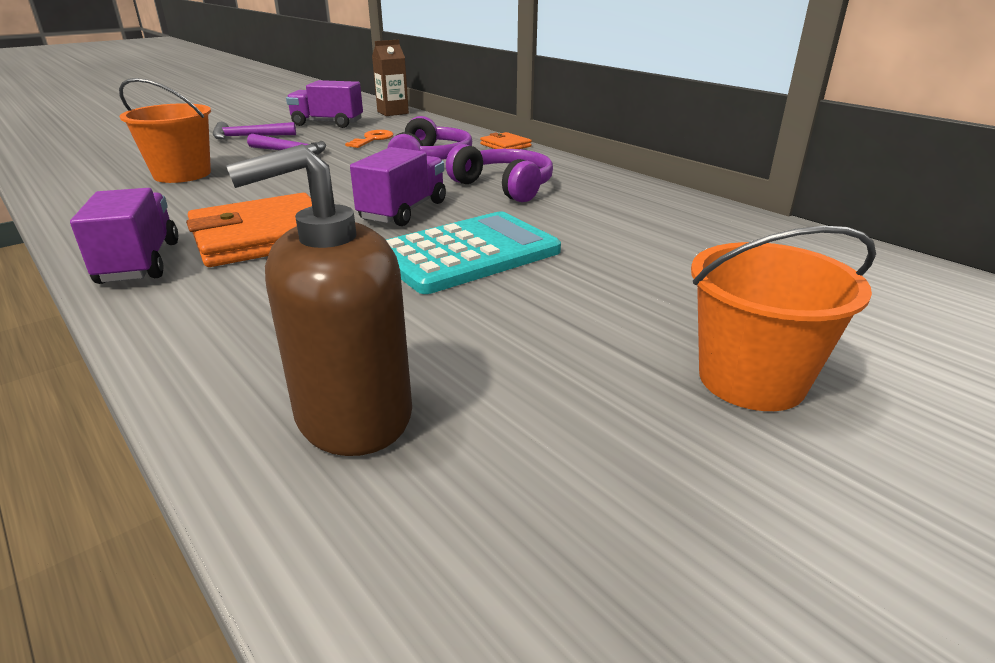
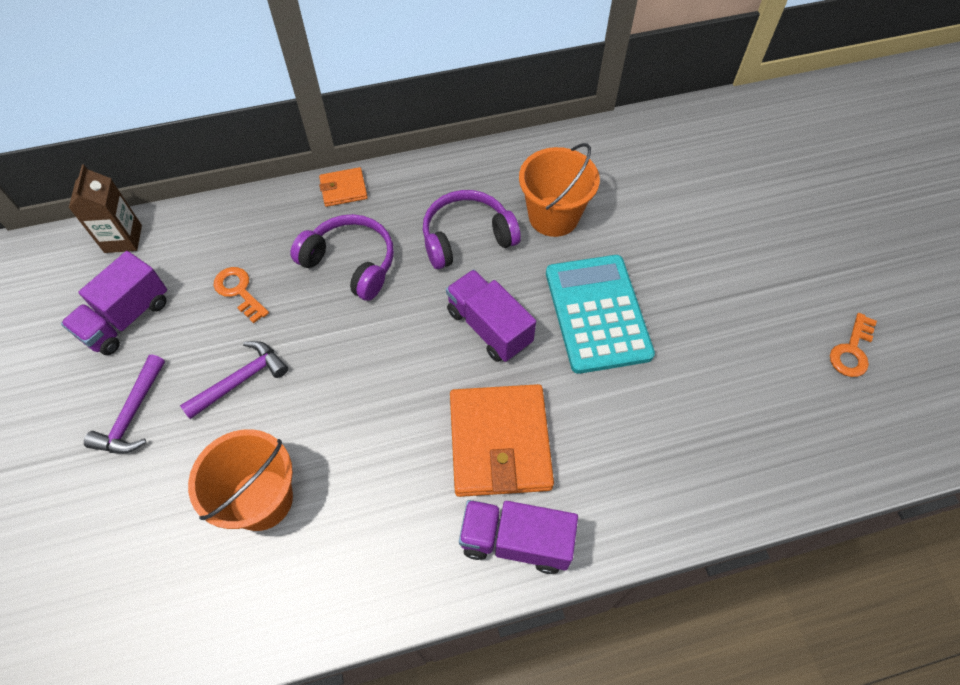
camera: 65 degrees left, 30 degrees up
(353, 414) = (779, 431): brown soap dispenser -> none
(592, 478) = (852, 351): none -> orange key
(751, 379) = (797, 253): orange bucket -> orange bucket (553, 216)

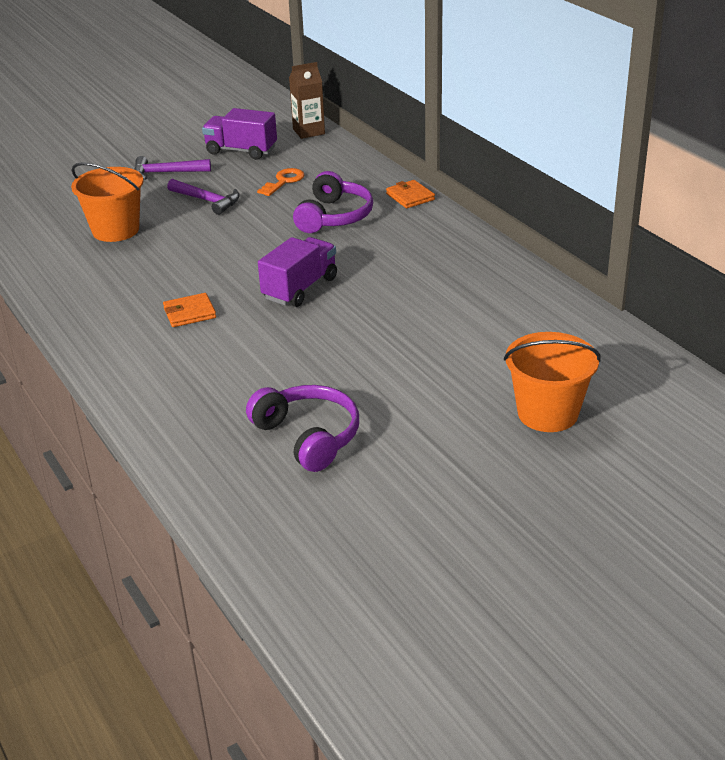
camera: 75 degrees right, 25 degrees down
(467, 238) = (391, 260): purple headphones -> purple headphones (308, 436)
(499, 442) = (189, 313): orange wallet -> orange wallet, size x0.49
(515, 541) = (105, 335): purple truck -> none
(553, 216) = (445, 298): orange bucket -> orange bucket (547, 413)
(597, 313) = (341, 339): turquoise calculator -> none
(852, 351) = (371, 504): orange key -> none

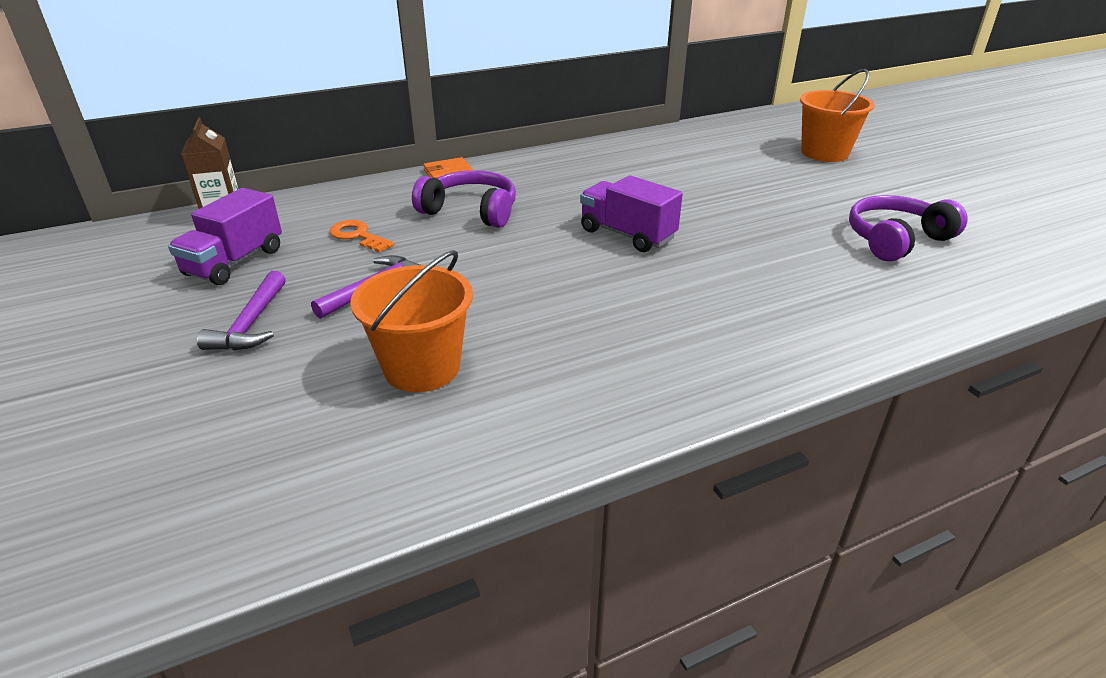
camera: 85 degrees left, 0 degrees up
(189, 313) = (675, 301): orange wallet -> none

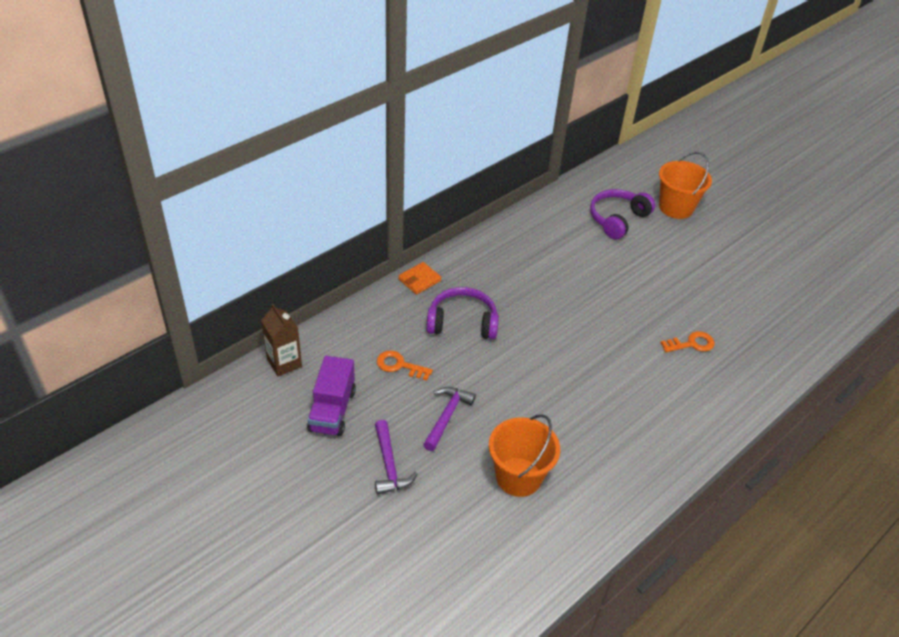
camera: 20 degrees left, 10 degrees up
(627, 234) = (580, 328): purple truck -> none
(789, 269) = (691, 344): none -> orange key
(896, 240) = (745, 301): purple headphones -> purple headphones (617, 219)

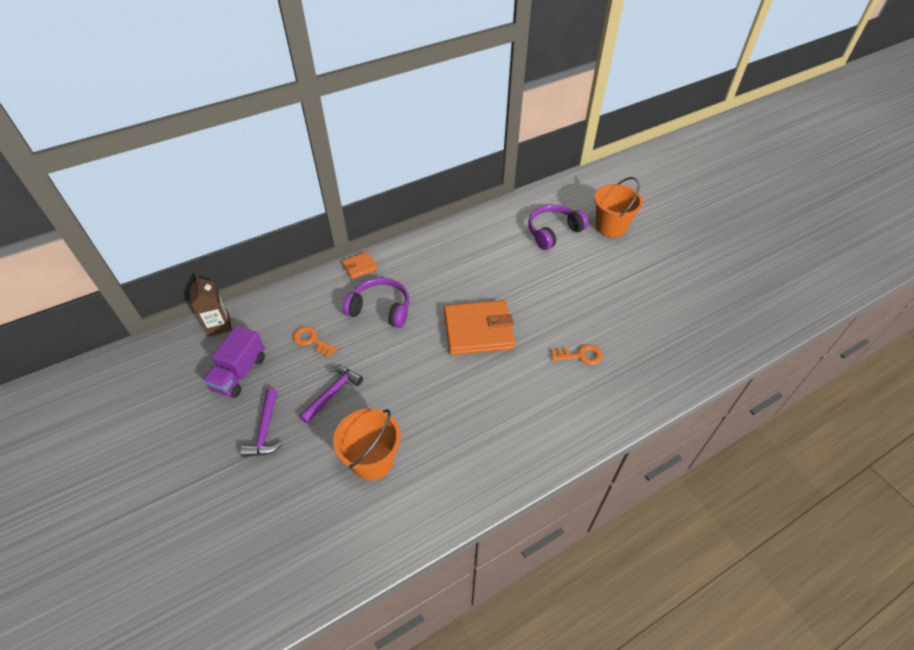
camera: 15 degrees right, 5 degrees up
(577, 331) = (478, 330): none -> orange wallet

